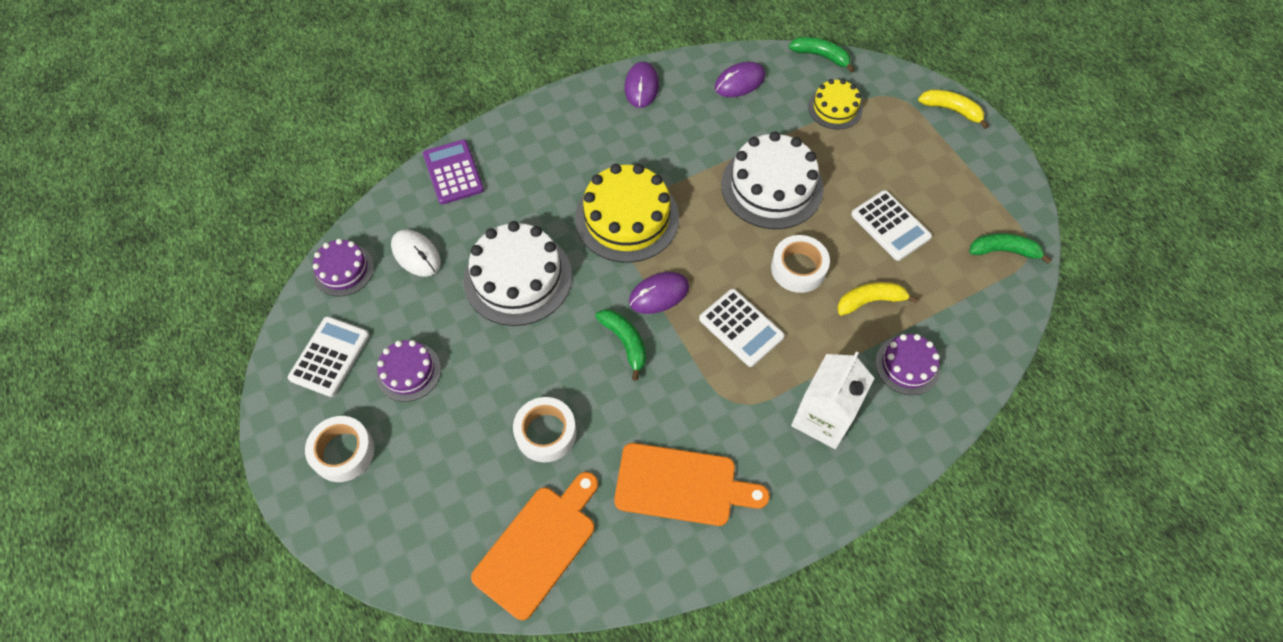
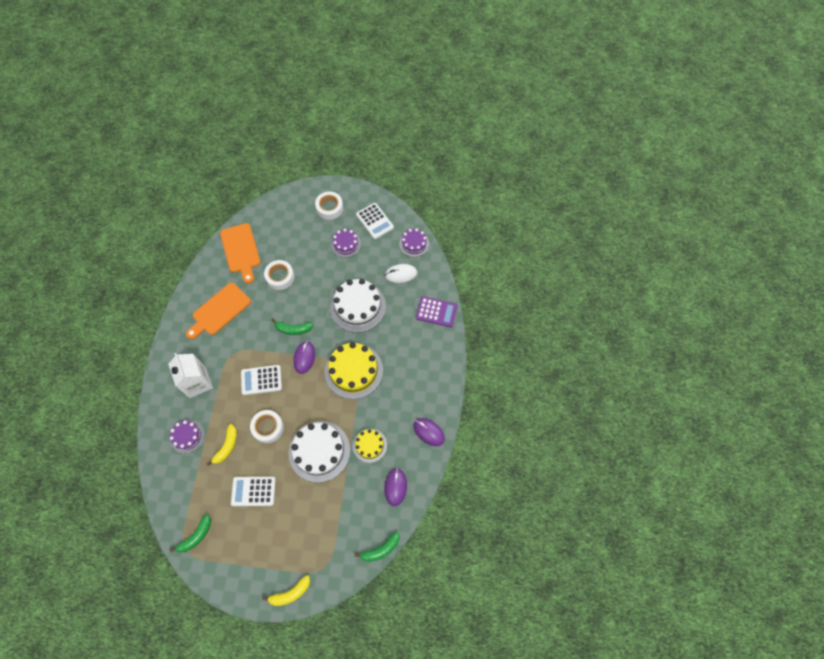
camera: 125 degrees right, 5 degrees up
(835, 108) = (341, 525): yellow cake -> yellow cake (369, 445)

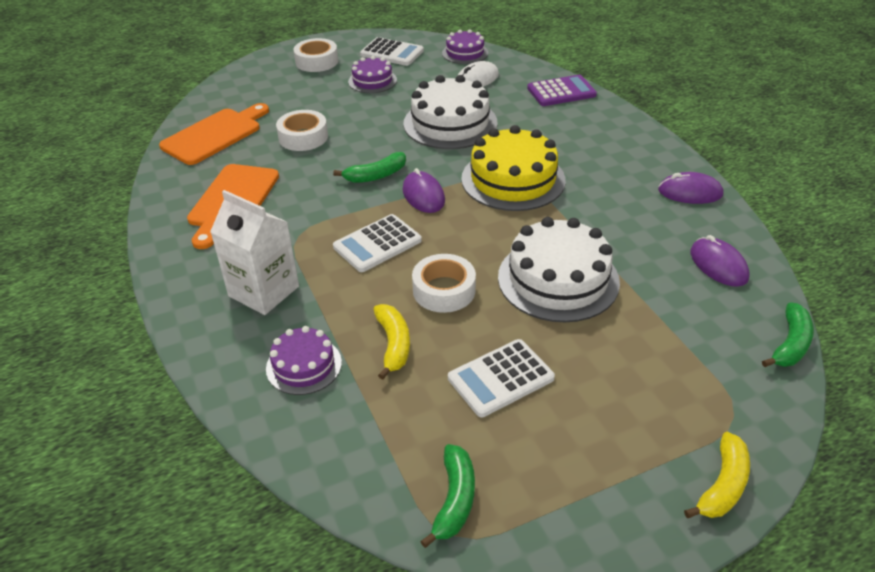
camera: 30 degrees left, 25 degrees down
(241, 250) = (215, 135): orange cutting board -> orange cutting board turned 90 degrees counterclockwise
(369, 445) = (626, 240): yellow cake -> none

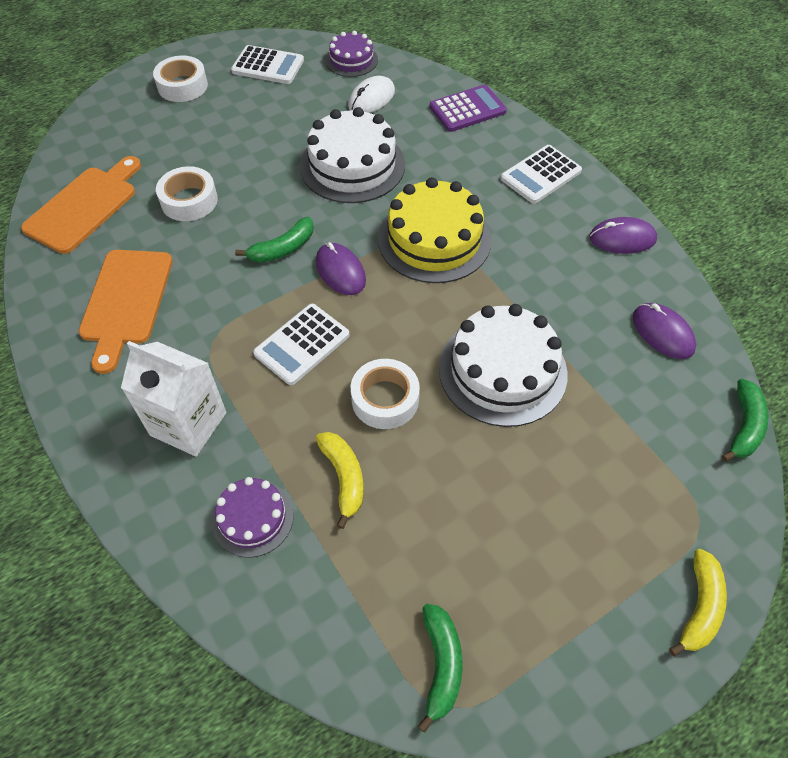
camera: 10 degrees left, 15 degrees up
(372, 81) = (253, 110): purple cake -> none
(501, 378) = (463, 507): white calculator -> white calculator (541, 175)

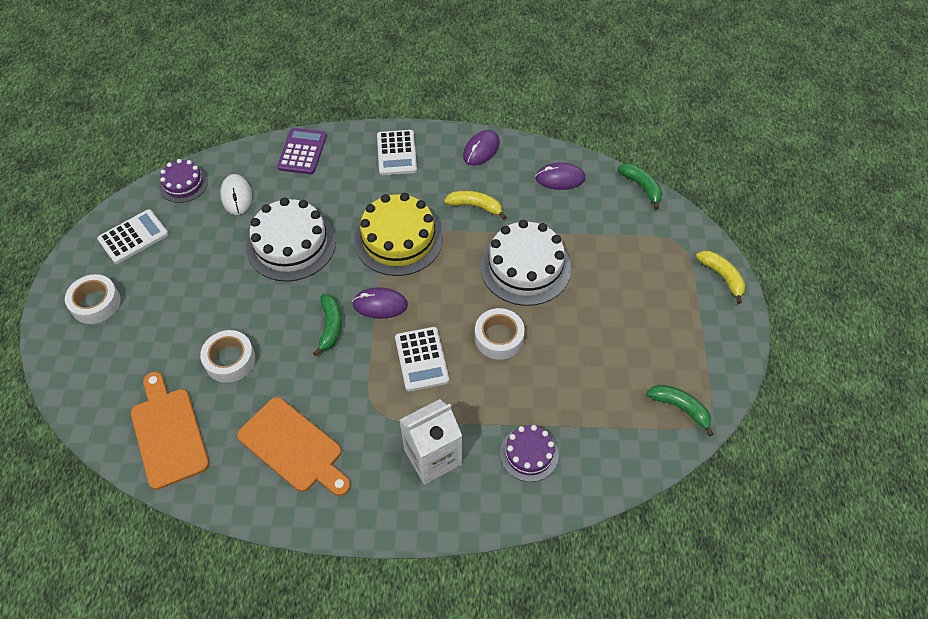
camera: 55 degrees left, 0 degrees up
(344, 478) = (537, 390): yellow banana -> yellow banana (475, 206)

